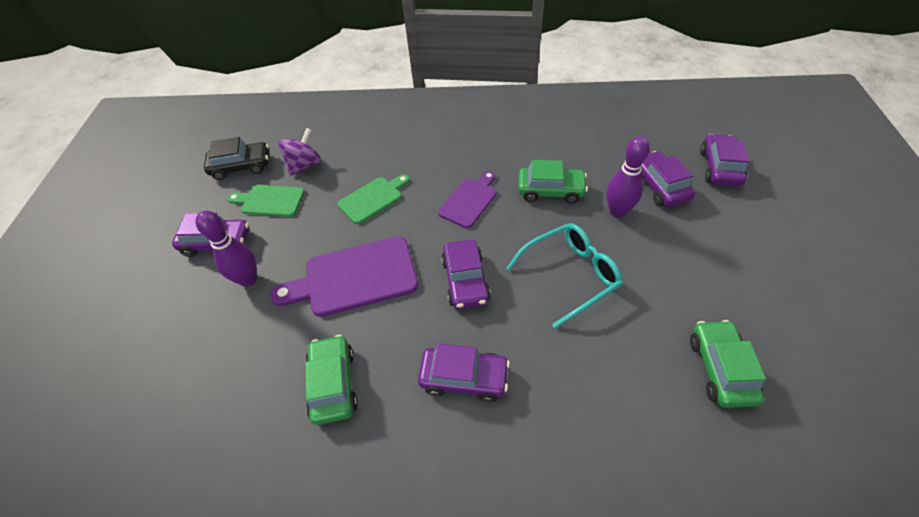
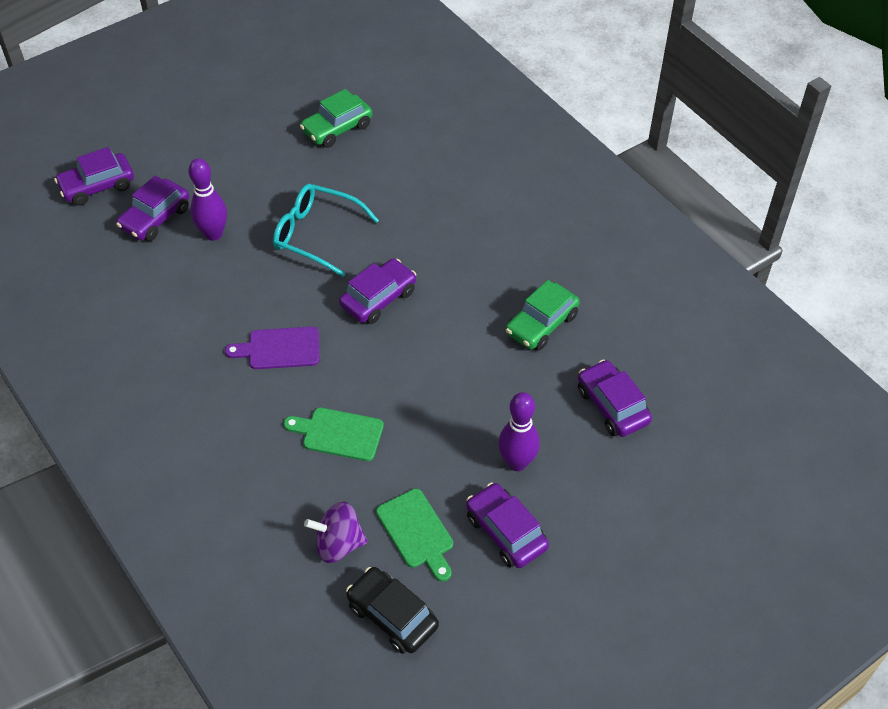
camera: 130 degrees left, 0 degrees up
(354, 277) = (442, 379): purple cutting board -> none
(464, 378) = (465, 252): purple car -> purple car (612, 406)
(550, 191) = (218, 293): green car -> none

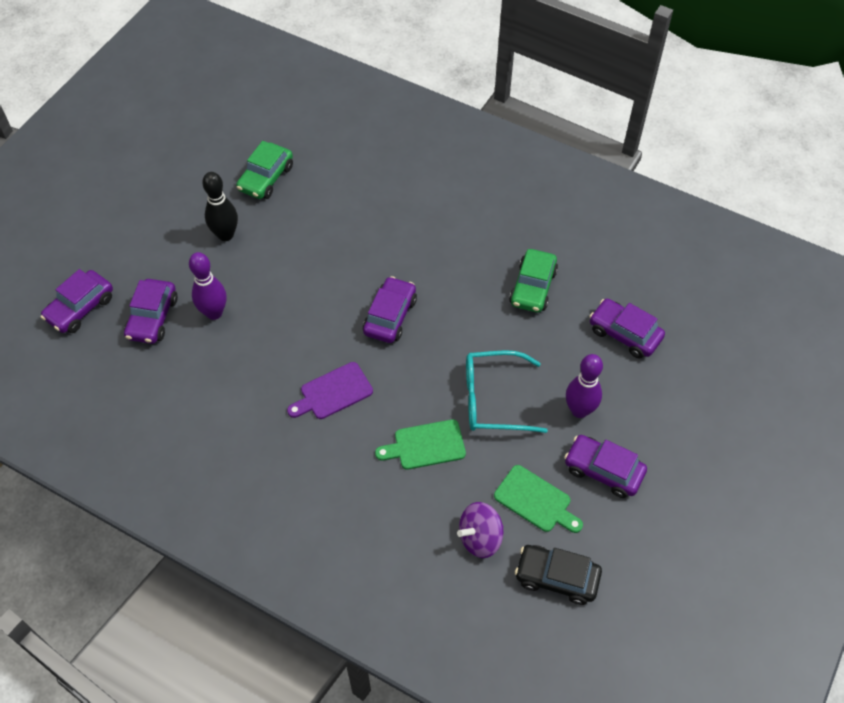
camera: 25 degrees left, 5 degrees up
(267, 167) = (225, 235): none -> black bowling pin
(316, 234) = (304, 280): turquoise glasses -> turquoise glasses (493, 399)

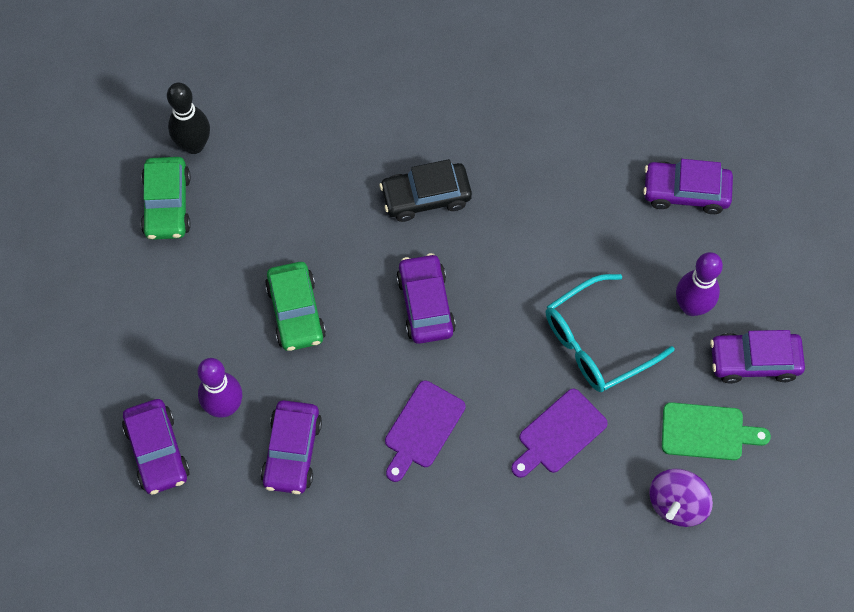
camera: 30 degrees left, 10 degrees up
(80, 308) = (62, 485): purple car -> purple car (292, 451)
(225, 235) = (170, 302): black bowling pin -> black bowling pin (194, 145)
(425, 445) = (559, 434): green cutting board -> purple cutting board
(533, 287) = (558, 187): green car -> green car (296, 312)
(556, 577) = (776, 502): black car -> black car (426, 197)

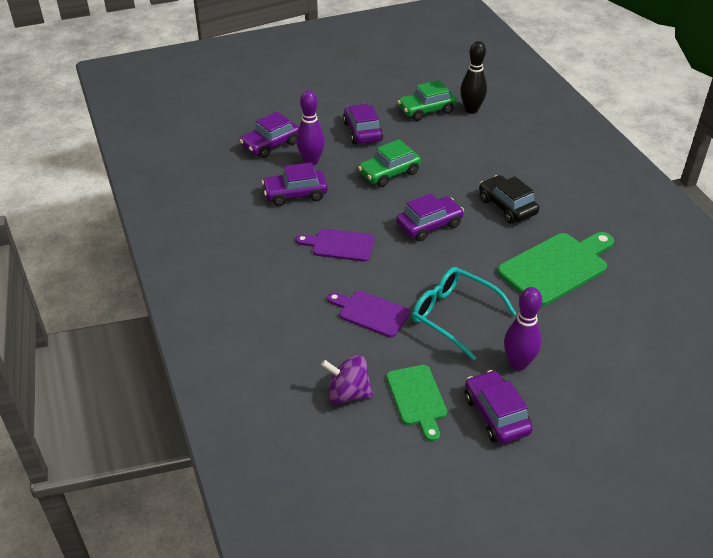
camera: 70 degrees right, 25 degrees down
(557, 194) = (556, 267): none -> green cutting board
(685, 192) = (613, 337): purple car -> purple car (362, 131)

